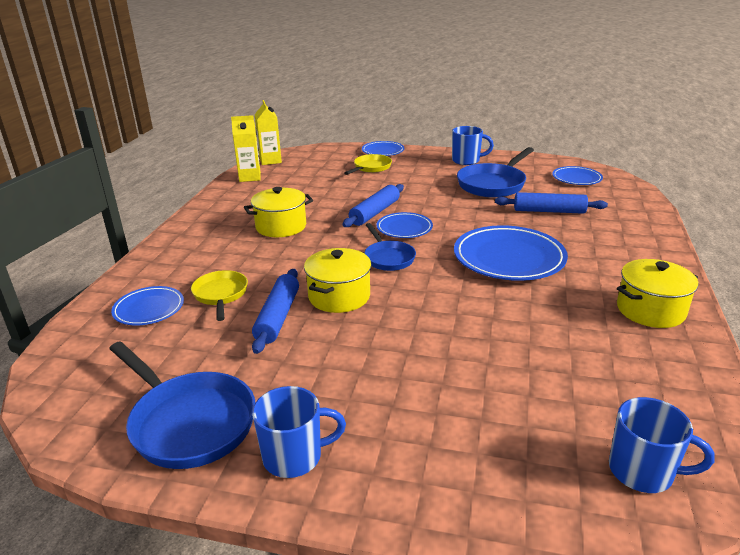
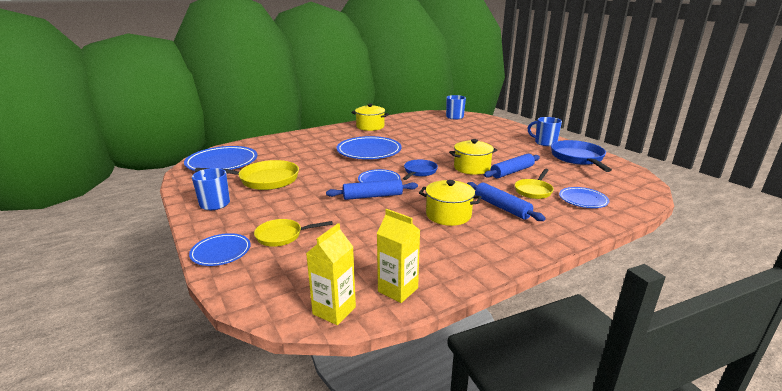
camera: 135 degrees left, 5 degrees down
(493, 184) = (265, 180): blue pan -> yellow pan
(549, 211) = (293, 157): blue rolling pin -> blue rolling pin (502, 207)
(576, 178) = (222, 162): blue plate -> blue plate, size x1.79

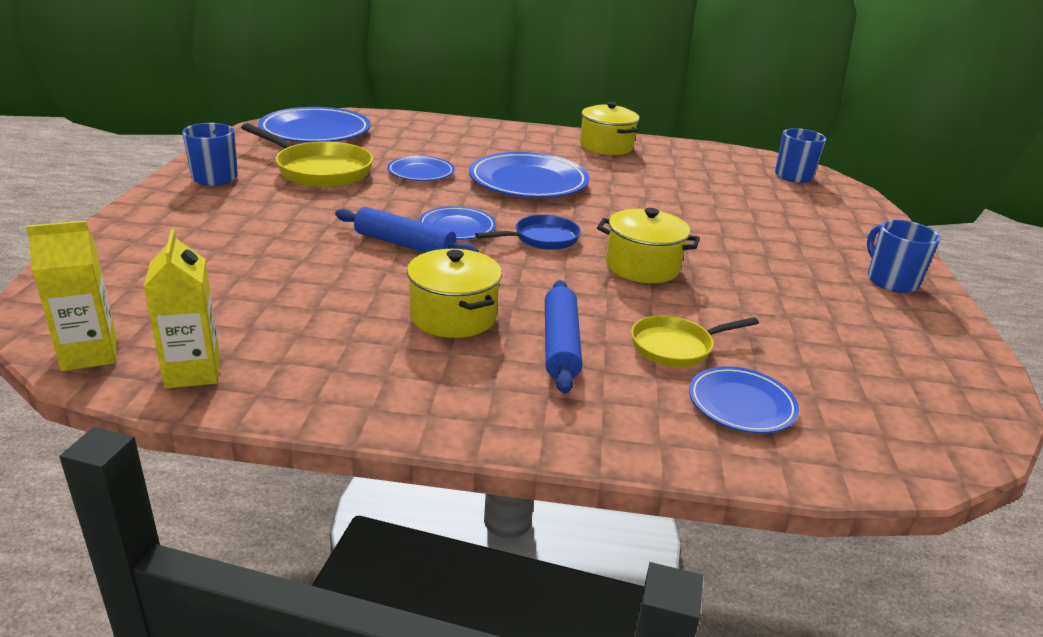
camera: 35 degrees right, 5 degrees up
(221, 252) = (119, 234): blue plate -> blue plate (421, 172)
(282, 236) = (207, 245): yellow pan -> none
(512, 172) = (704, 301): blue rolling pin -> none
(578, 158) = (904, 335): blue pan -> none

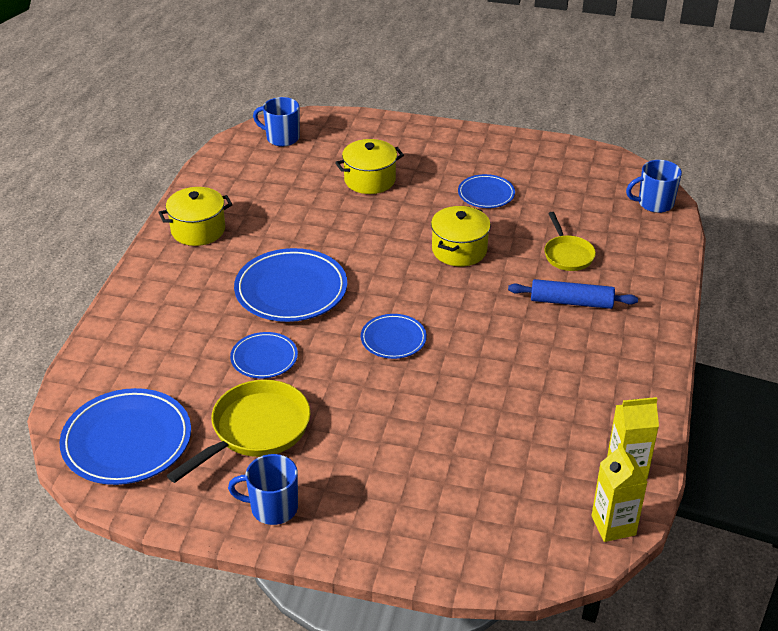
camera: 80 degrees left, 10 degrees up
(404, 245) = (428, 370): blue rolling pin -> none
(453, 316) = (541, 347): yellow pot -> yellow pot (370, 180)
(542, 239) = (414, 294): blue pan -> none
(741, 404) = (624, 242): blue plate -> blue plate (486, 194)
(891, 281) = (472, 147): blue mug -> blue mug (654, 203)

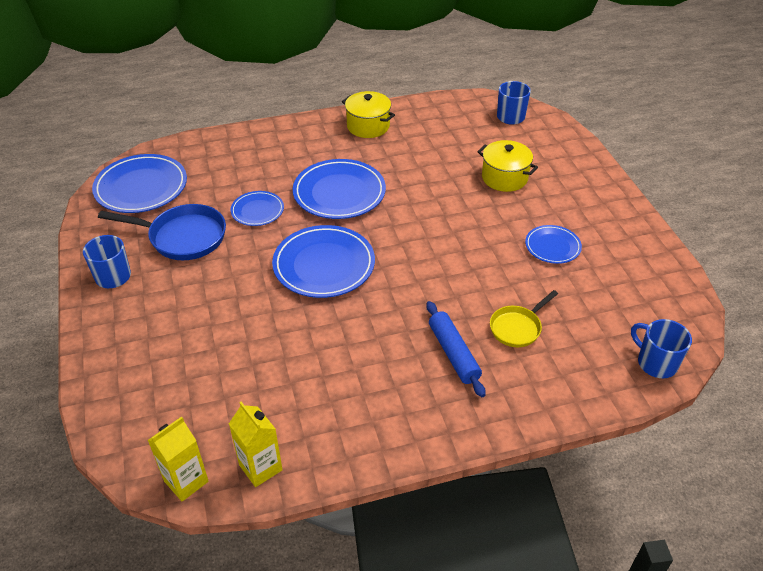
camera: 60 degrees right, 5 degrees up
(255, 430) = (183, 237): yellow pan -> blue pan
(393, 339) = (324, 265): blue plate -> blue plate, size x1.79
(459, 250) = (462, 259): yellow pot -> none

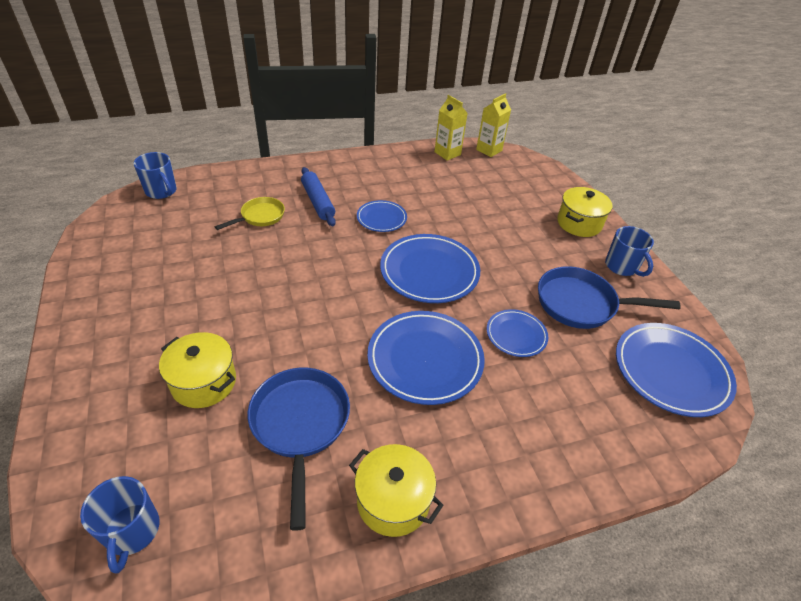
camera: 175 degrees right, 0 degrees up
(124, 332) = (579, 223): none -> yellow pot
(429, 156) = (300, 425): none -> blue pan
(552, 246) = (191, 285): blue plate -> blue plate (381, 218)

